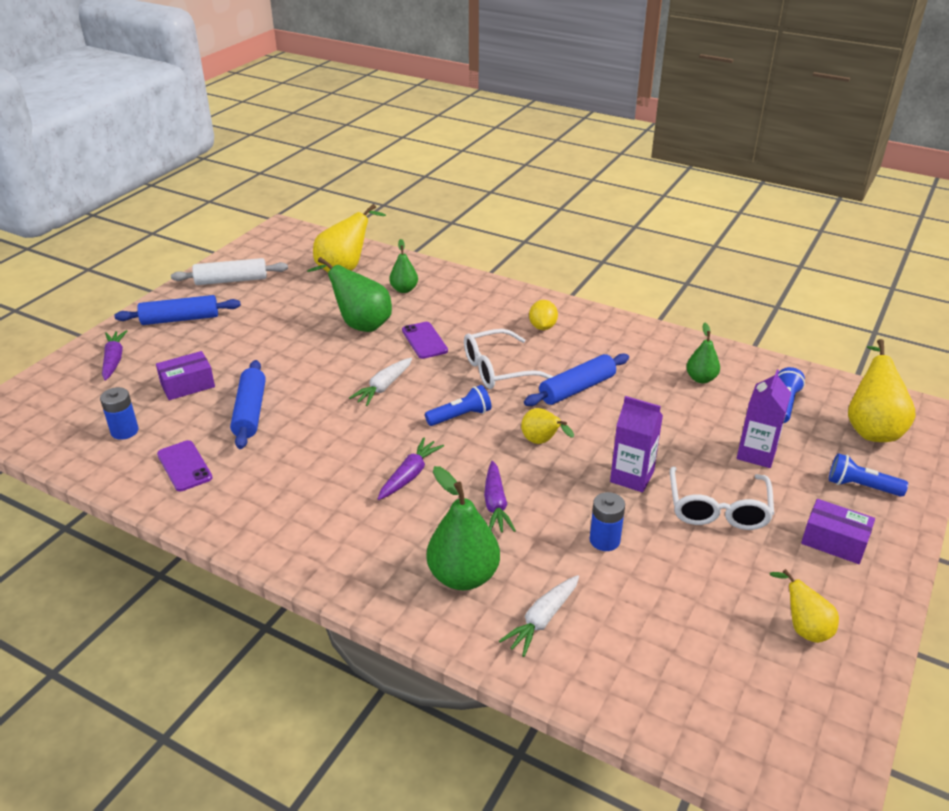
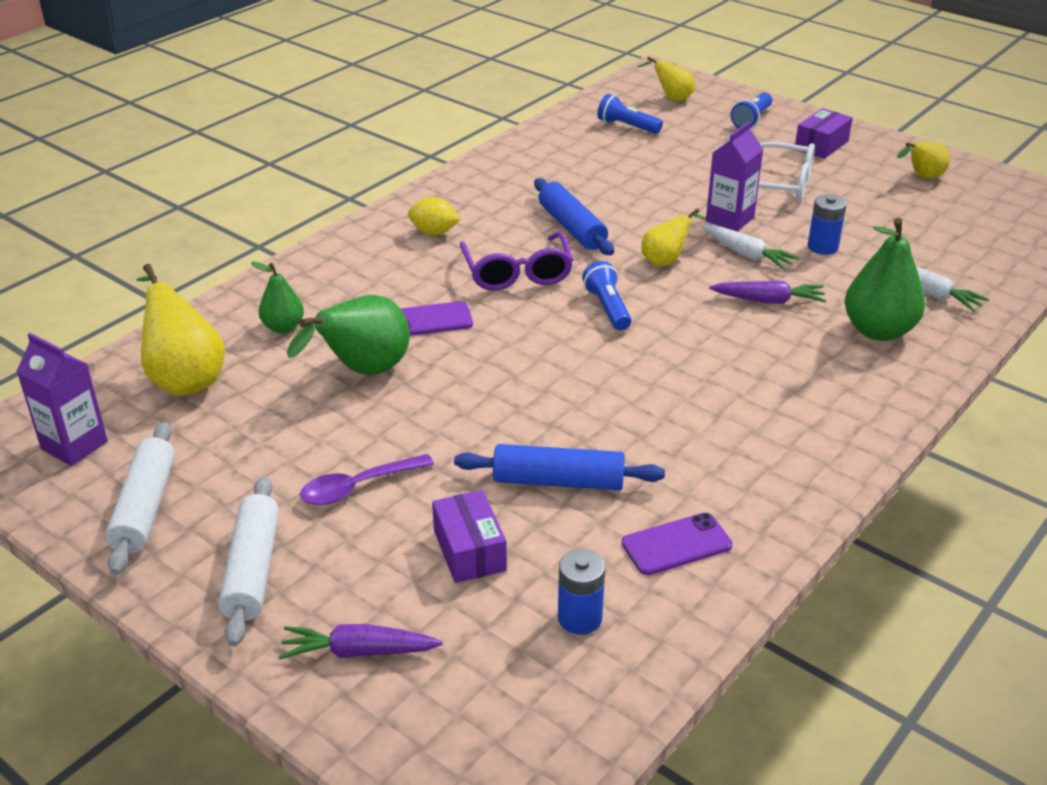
camera: 80 degrees left, 0 degrees up
(180, 319) = (253, 570): blue rolling pin -> white rolling pin
(246, 340) = (358, 487): none -> purple spoon
(383, 387) = (530, 360): white carrot -> white carrot (746, 254)
(410, 475) = (715, 352): purple carrot -> none
(498, 369) = (517, 272): white glasses -> purple glasses
(701, 379) = (573, 158): green pear -> none
(756, 454) = (701, 154): purple carton -> purple carton (74, 445)
(871, 428) = (671, 98): yellow pear -> yellow pear, size x0.58

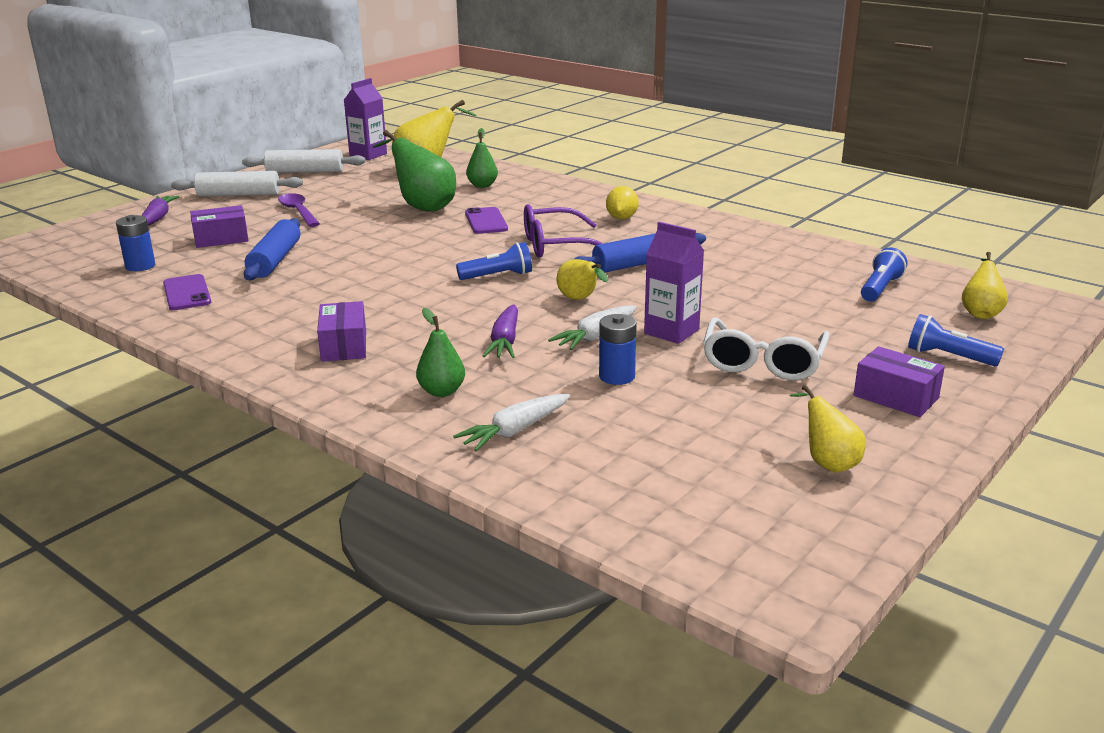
camera: 90 degrees right, 10 degrees down
(801, 395) = (344, 346): none -> purple box
(878, 331) = (441, 391): green pear -> green pear, size x0.58

